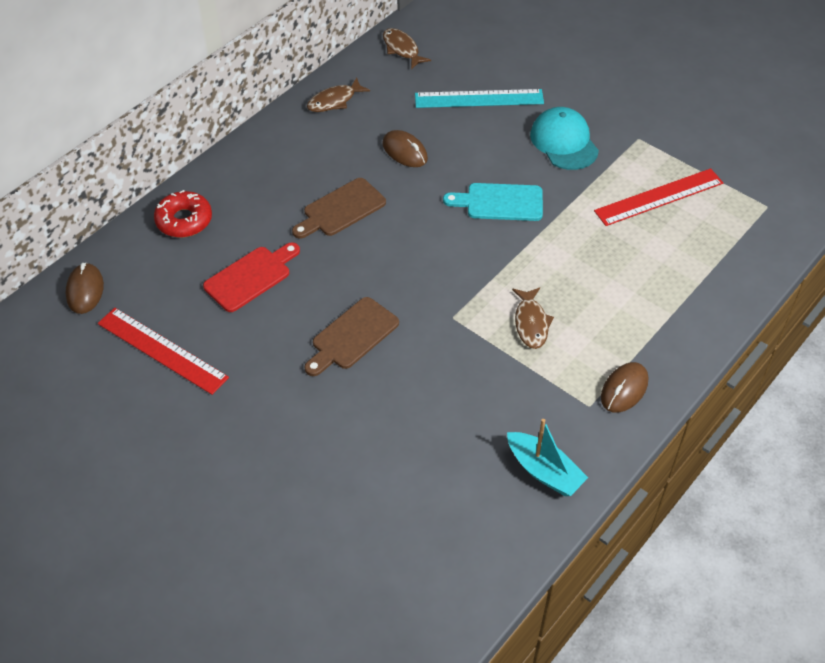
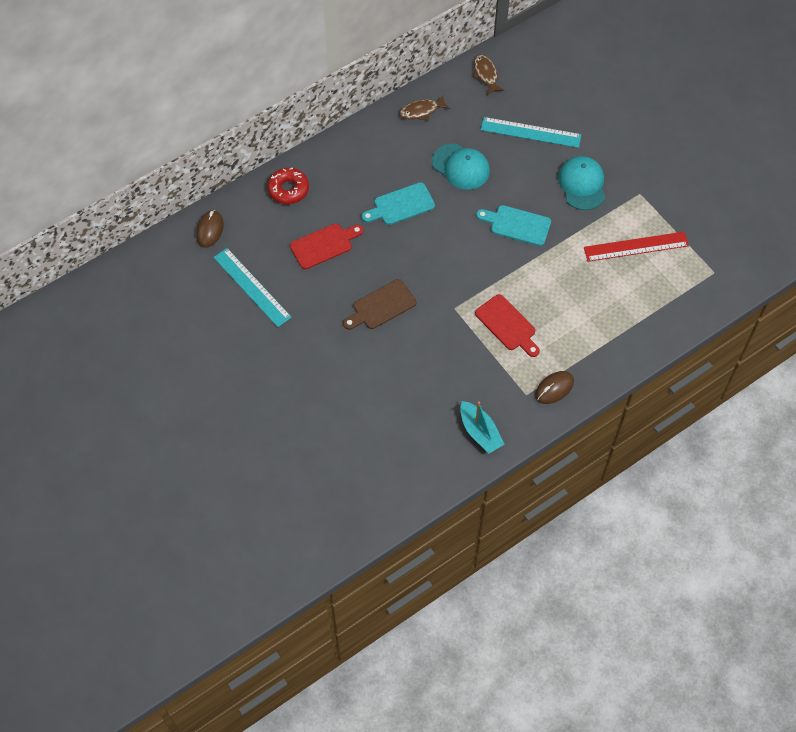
camera: 15 degrees right, 10 degrees up
(162, 350) = (252, 287): red ruler -> turquoise ruler
(341, 209) = (401, 205): brown cutting board -> turquoise cutting board
(405, 151) = (461, 167): brown mouse -> turquoise cap
(531, 323) = (507, 325): brown fish -> red cutting board

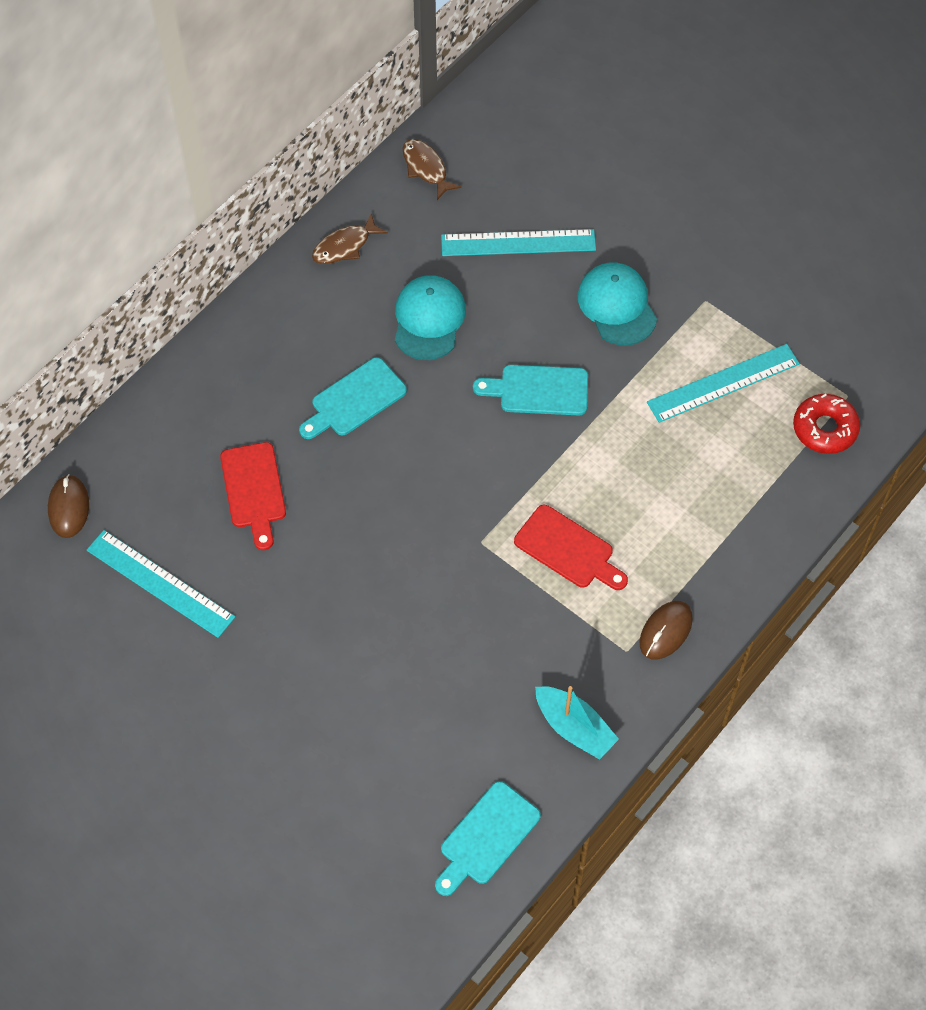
camera: 15 degrees left, 0 degrees up
(288, 189) = (174, 415): red donut -> red donut (825, 428)
(324, 245) = (254, 490): red cutting board -> red cutting board turned 120 degrees clockwise
(381, 306) = (369, 566): brown cutting board -> none
(407, 483) = (486, 837): none -> turquoise cutting board
(461, 167) = (428, 319): turquoise cap -> turquoise cap turned 105 degrees counterclockwise
(636, 247) = (723, 383): red ruler -> turquoise ruler

